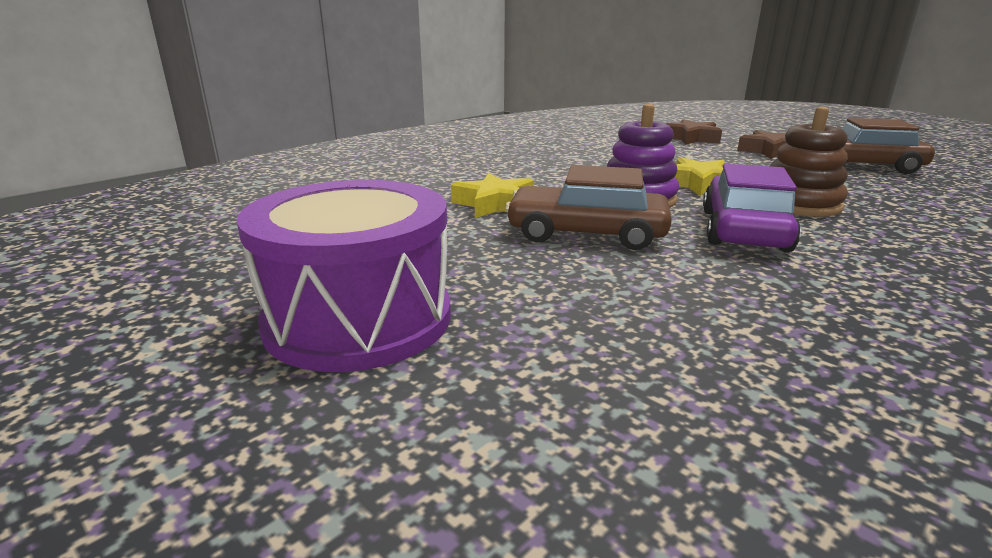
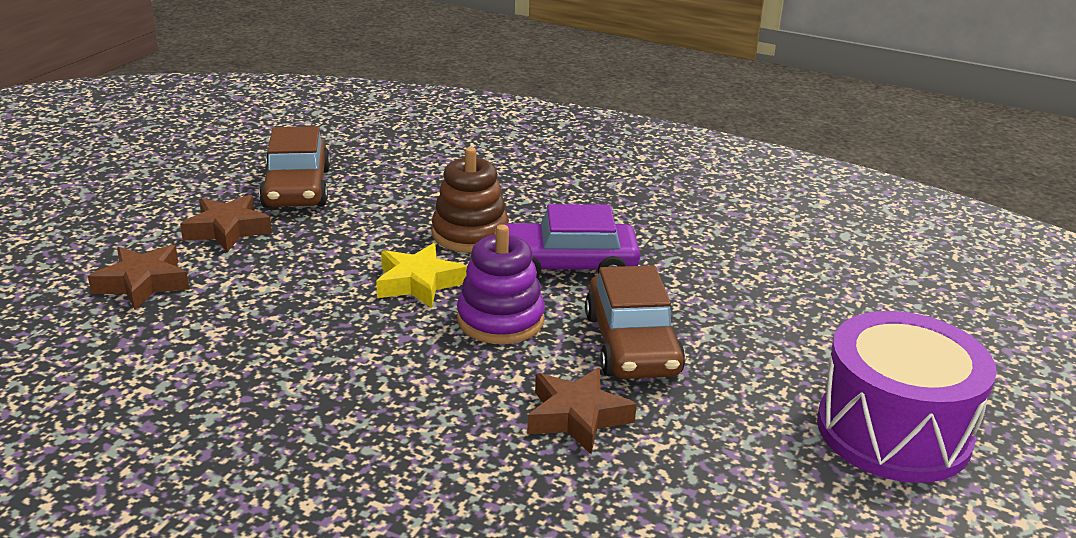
camera: 110 degrees left, 5 degrees up
(495, 204) = (577, 417): yellow star -> brown star

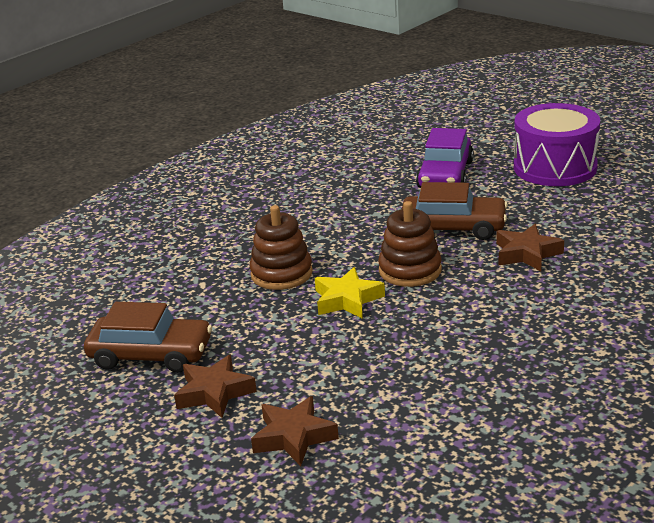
camera: 70 degrees left, 0 degrees up
(500, 320) = (410, 270): purple stacking toy -> brown stacking toy
(566, 265) = (346, 239): purple car -> purple car (445, 175)

